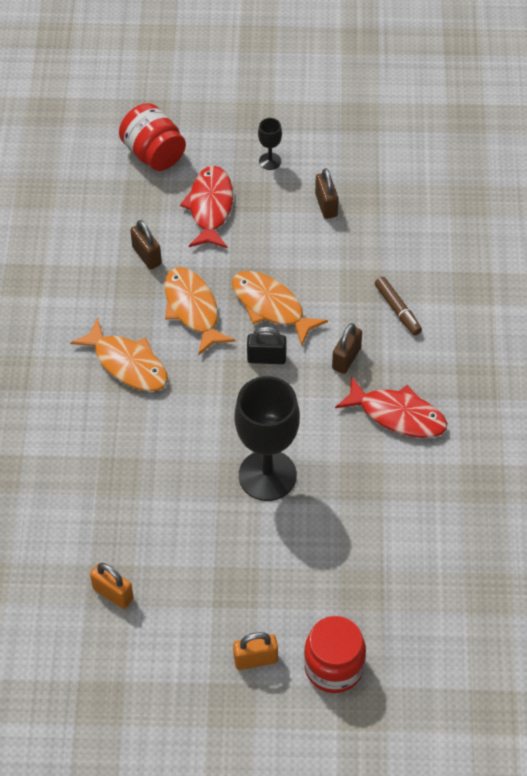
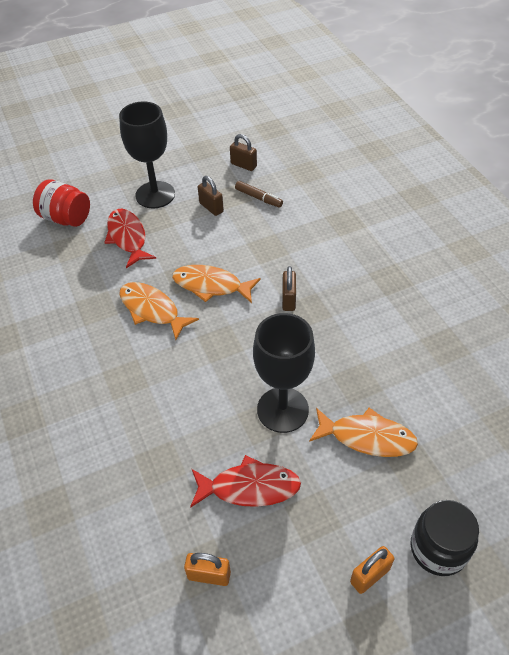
camera: 25 degrees left, 5 degrees down
(127, 364) = (120, 370): orange fish -> orange fish (367, 437)
(147, 256) = (96, 286): brown padlock -> brown padlock (243, 165)
(266, 358) = (229, 322): black padlock -> none
(270, 161) = (155, 195): black goblet -> black goblet, size x2.32
(334, 667) = (438, 549): red jar -> black jar
(397, 309) = (303, 254): brown marker -> brown marker (258, 198)
(397, 415) = (351, 323): red fish -> red fish (249, 487)

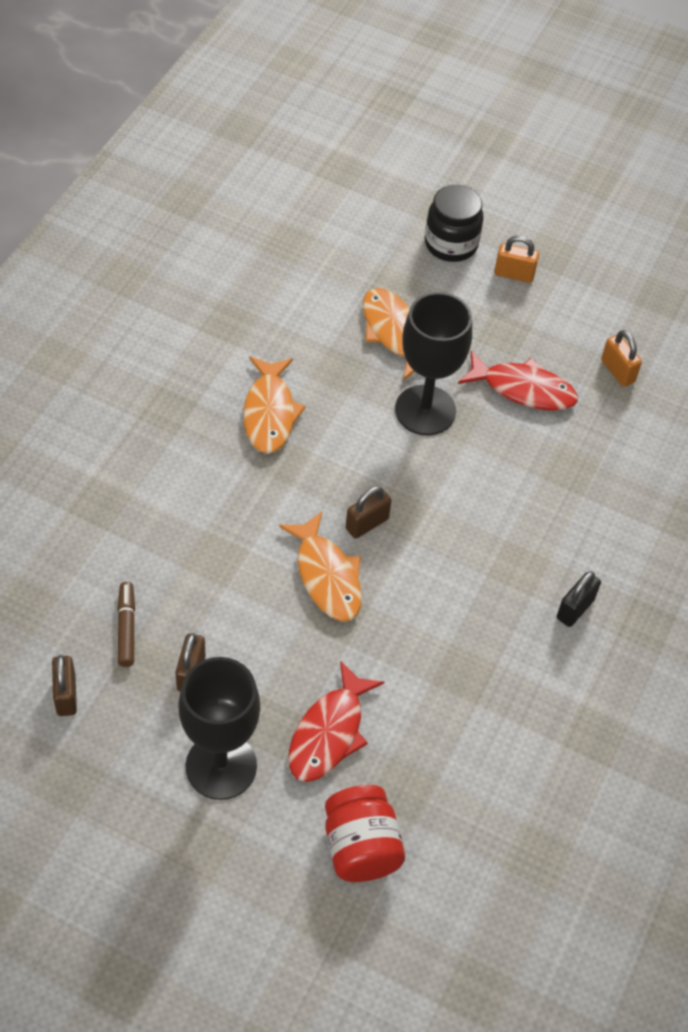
camera: 135 degrees left, 5 degrees up
(71, 387) = (575, 609): none -> black padlock
(152, 310) = (414, 610): orange fish -> orange fish (269, 413)
(249, 487) = (523, 389): red fish -> red fish turned 150 degrees clockwise
(288, 299) = (281, 486): brown padlock -> brown padlock (367, 524)

